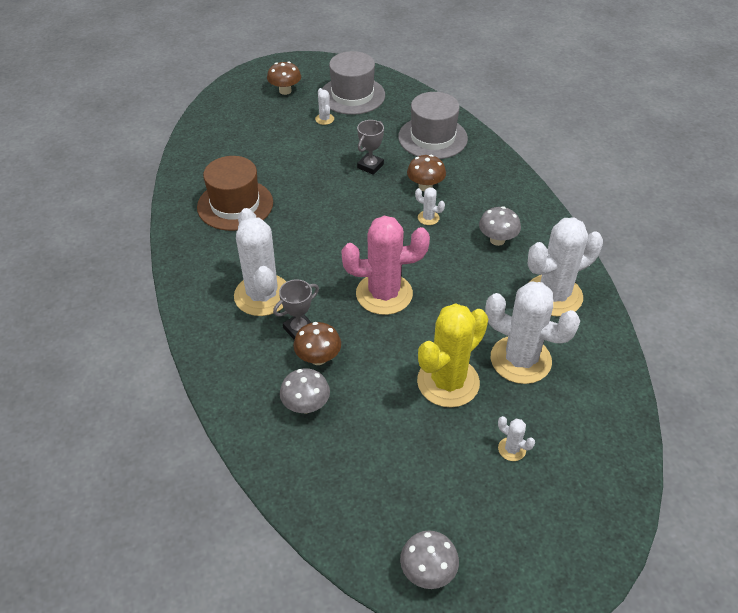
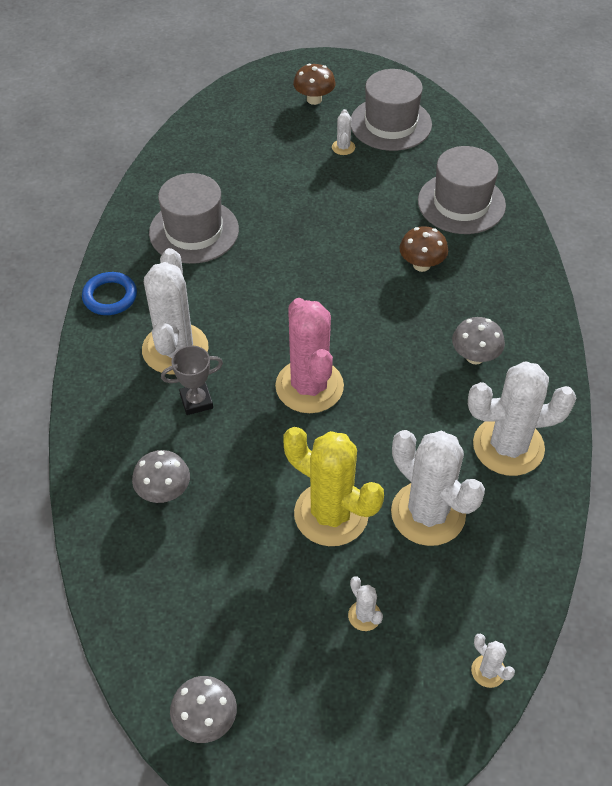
camera: 20 degrees right, 5 degrees up
(188, 270) = (110, 297): none -> blue ring
(235, 205) = (194, 231): brown hat -> grey hat
(318, 358) = (201, 441): brown mushroom -> none
(370, 166) = (369, 222): grey trophy -> none
(384, 294) = (309, 386): pink cactus -> pink cactus turned 60 degrees clockwise
(428, 218) = (405, 306): white cactus -> white cactus (488, 671)
(448, 382) = (331, 514): yellow cactus -> yellow cactus turned 60 degrees clockwise

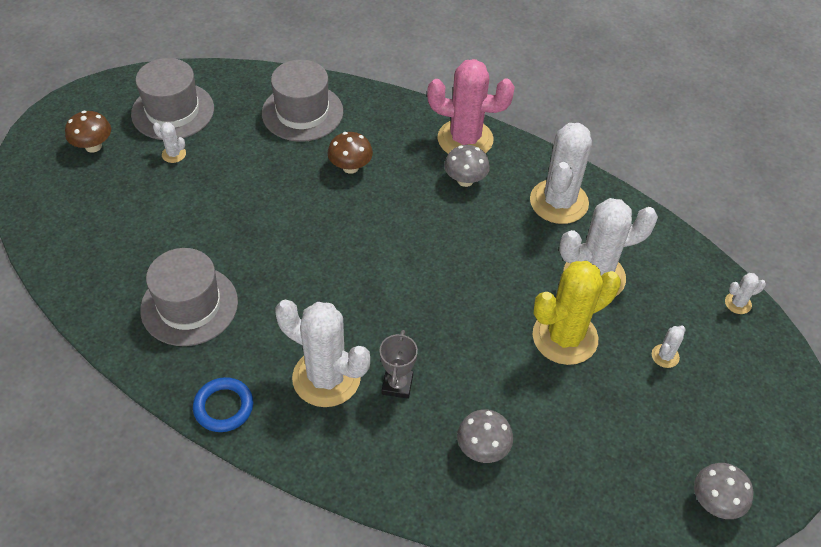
camera: 65 degrees left, 0 degrees up
(309, 386) = (430, 296): pink cactus -> pink cactus (465, 139)
(364, 616) = (665, 356): white cactus -> white cactus turned 45 degrees counterclockwise

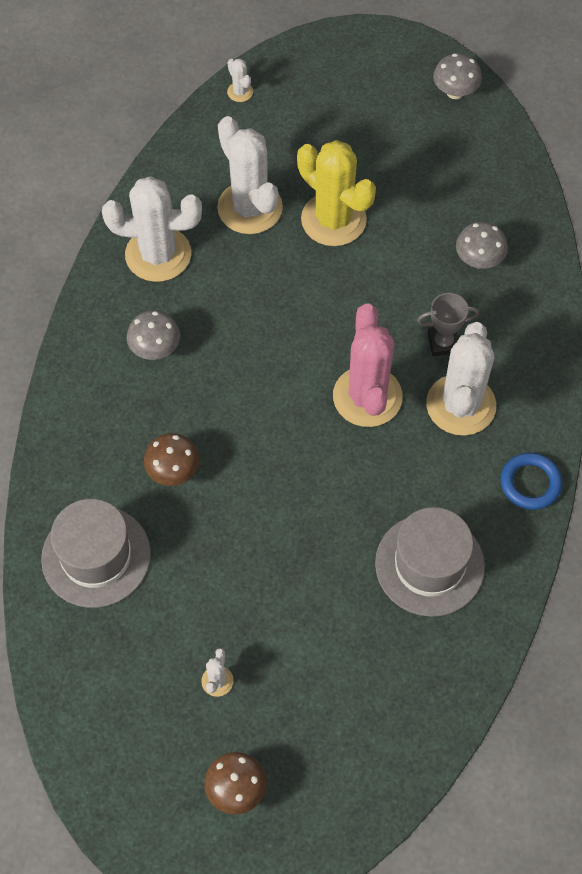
camera: 105 degrees left, 10 degrees up
(173, 111) = (141, 717): grey hat -> none
(465, 139) = (89, 364): pink cactus -> pink cactus (367, 397)
(665, 356) = (323, 140): white cactus -> none

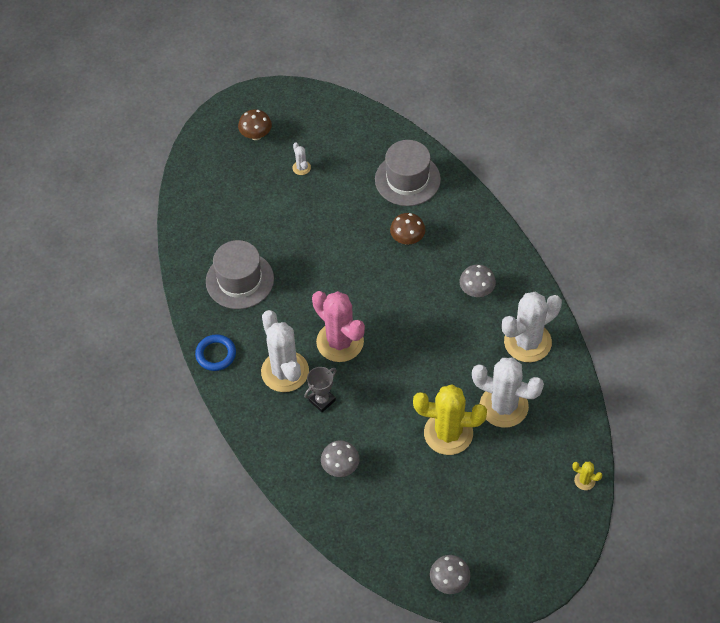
camera: 145 degrees right, 5 degrees down
(240, 92) = (584, 480): white cactus -> yellow cactus

